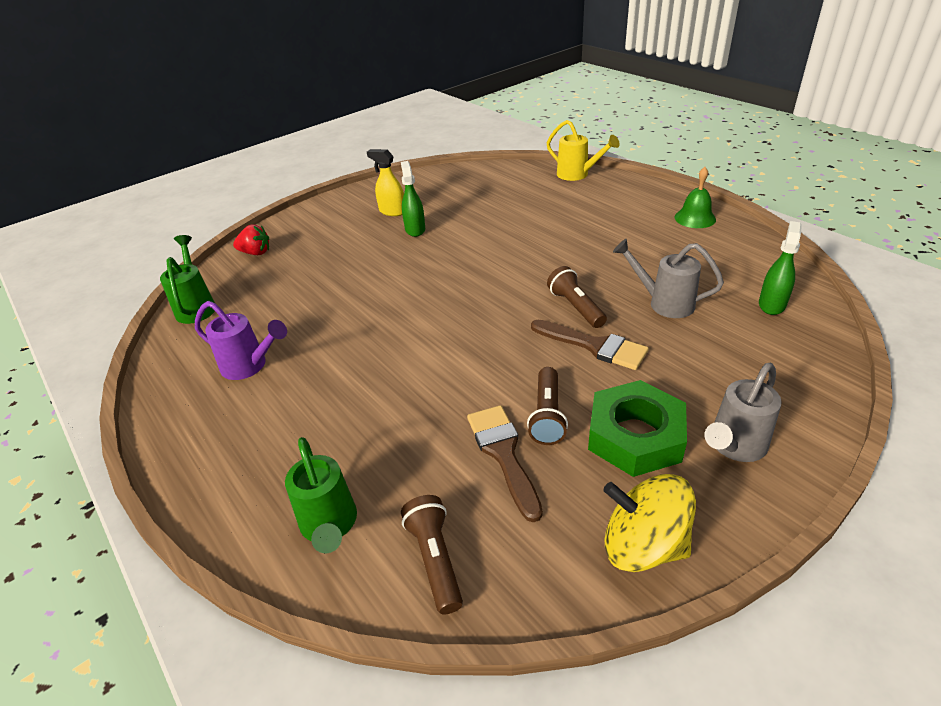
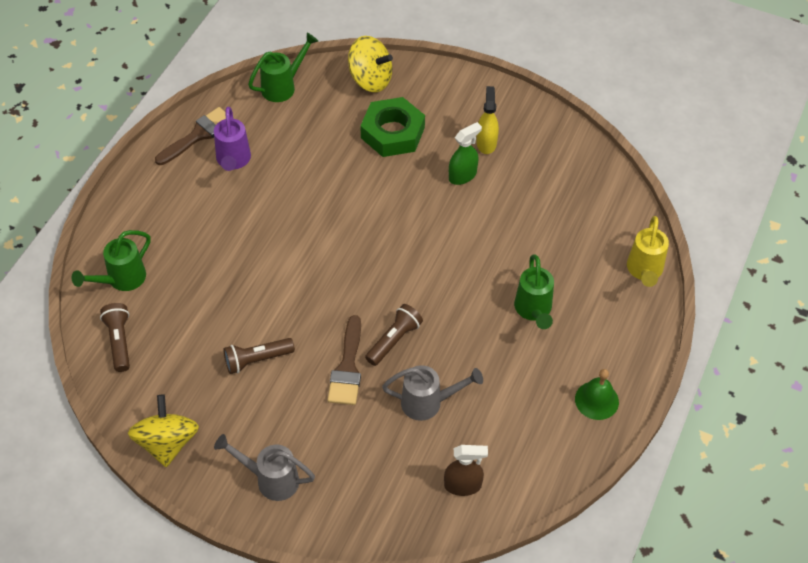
camera: 60 degrees right, 15 degrees up
(256, 253) = (370, 79): red strawberry -> yellow spinning top
(435, 559) = (119, 341): brown flashlight -> brown flashlight turned 60 degrees counterclockwise
(503, 454) = (211, 346): brown brush -> brown brush (198, 135)
(586, 227) = (533, 311): none -> green watering can
(635, 436) = (257, 418): green nut -> green nut (392, 133)
(663, 303) = (429, 403): grey watering can -> grey watering can turned 90 degrees clockwise
(772, 304) = (463, 485): green spray bottle -> brown spray bottle

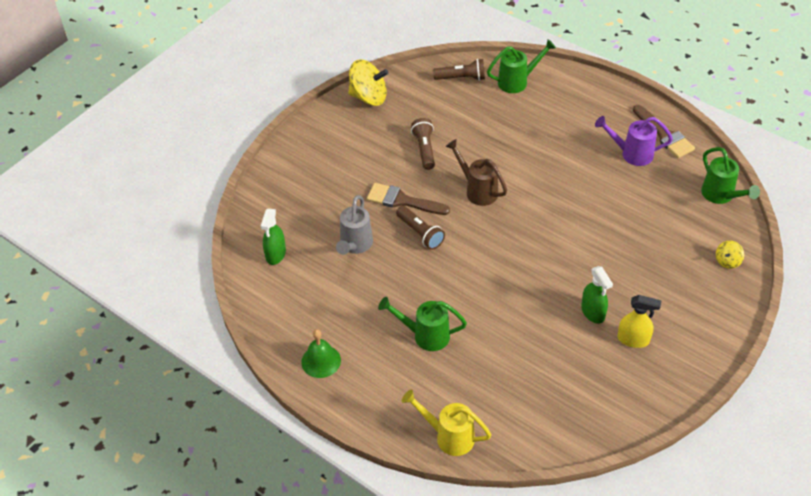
camera: 105 degrees right, 5 degrees down
(121, 280) = (517, 81): green watering can -> green watering can turned 105 degrees clockwise
(270, 479) = (321, 147): grey watering can -> none
(315, 295) = (477, 190): none -> brown watering can
(370, 79) = (727, 261): yellow spinning top -> yellow spinning top, size x0.49
(392, 133) = (654, 268): green nut -> none
(463, 485) = (275, 254): brown spray bottle -> green spray bottle

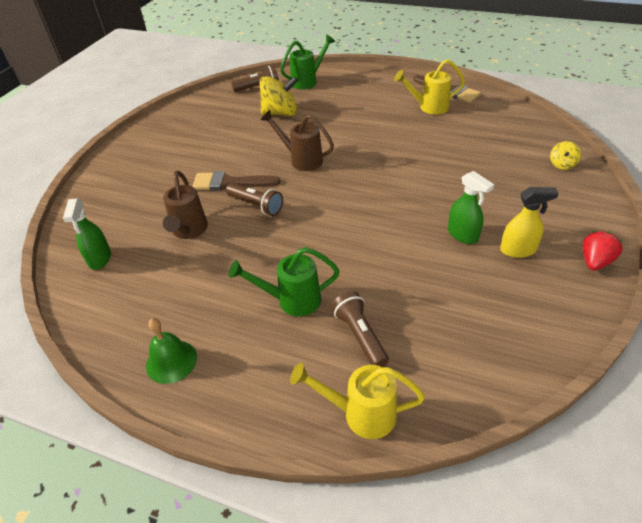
camera: 15 degrees left, 5 degrees down
(355, 246) = (189, 231): grey watering can -> brown watering can
(368, 97) = (177, 114): yellow spinning top -> yellow spinning top (280, 113)
(424, 149) = (240, 140): brown flashlight -> brown flashlight (360, 336)
(631, 154) = (428, 107): purple watering can -> yellow watering can
(693, 368) = (595, 261): none -> red strawberry
(721, 196) = (523, 120): green watering can -> none

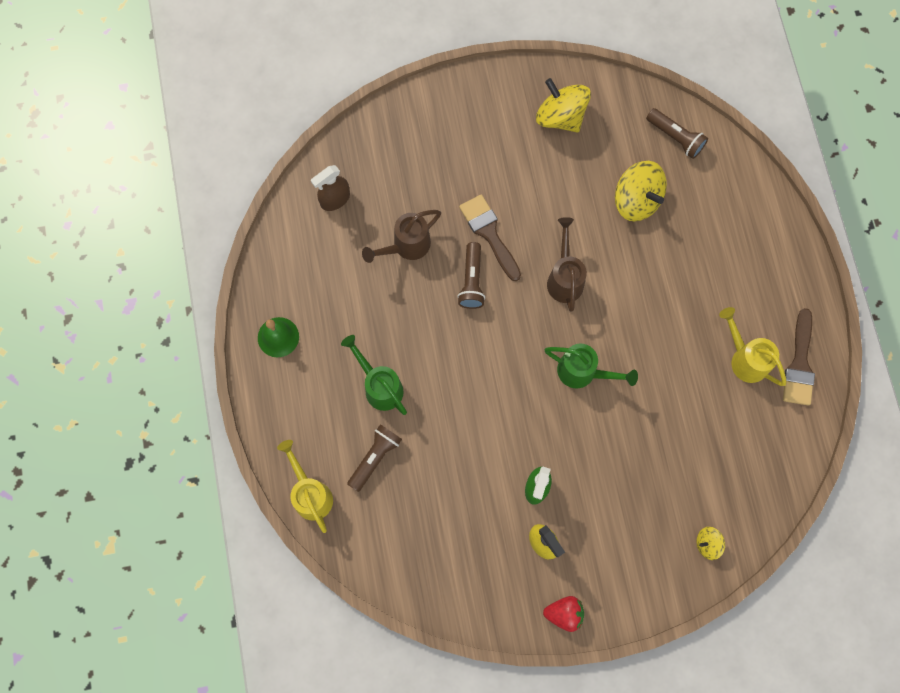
camera: 55 degrees right, 30 degrees up
(100, 259) = (335, 199): green spray bottle -> brown spray bottle
(189, 123) = (560, 117): none -> yellow spinning top
(308, 81) = (724, 186): green watering can -> green watering can (583, 373)

